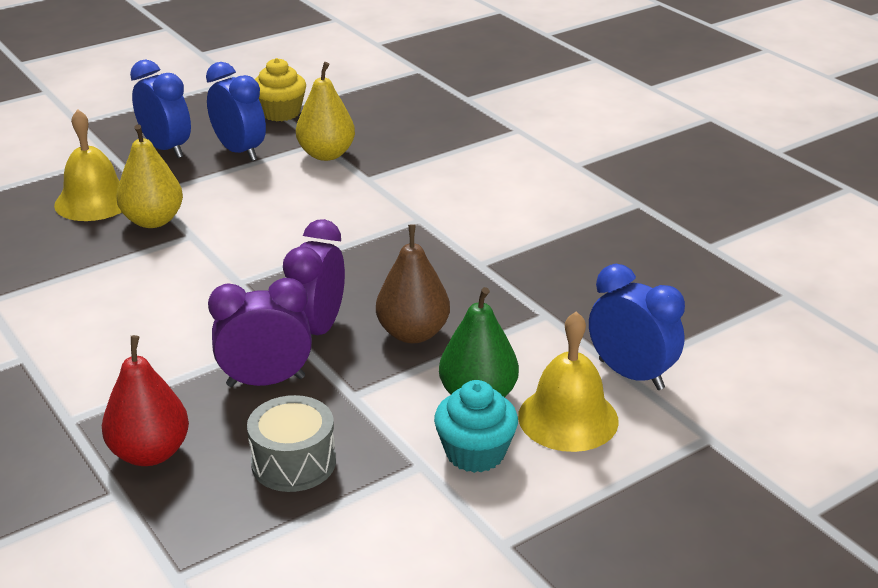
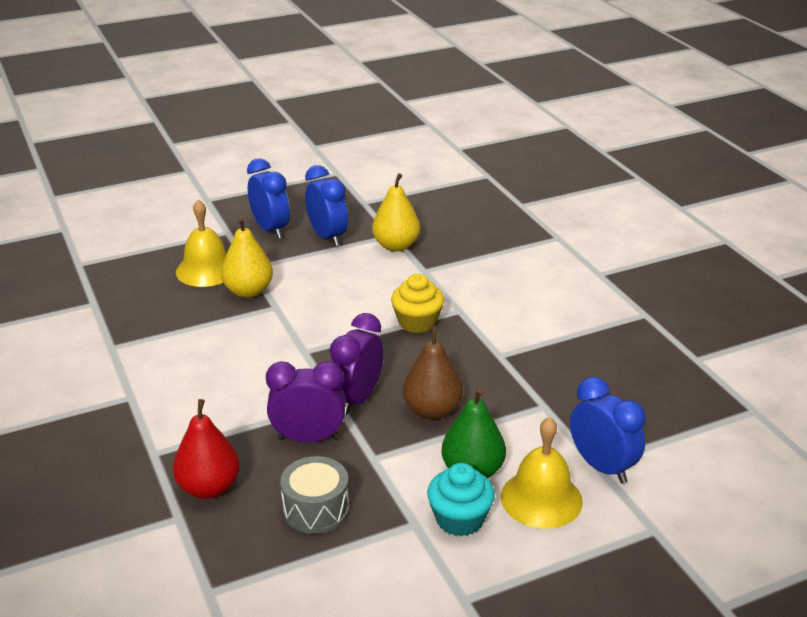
camera: 10 degrees right, 0 degrees up
(280, 113) = (367, 205): yellow cupcake -> yellow cupcake (417, 322)

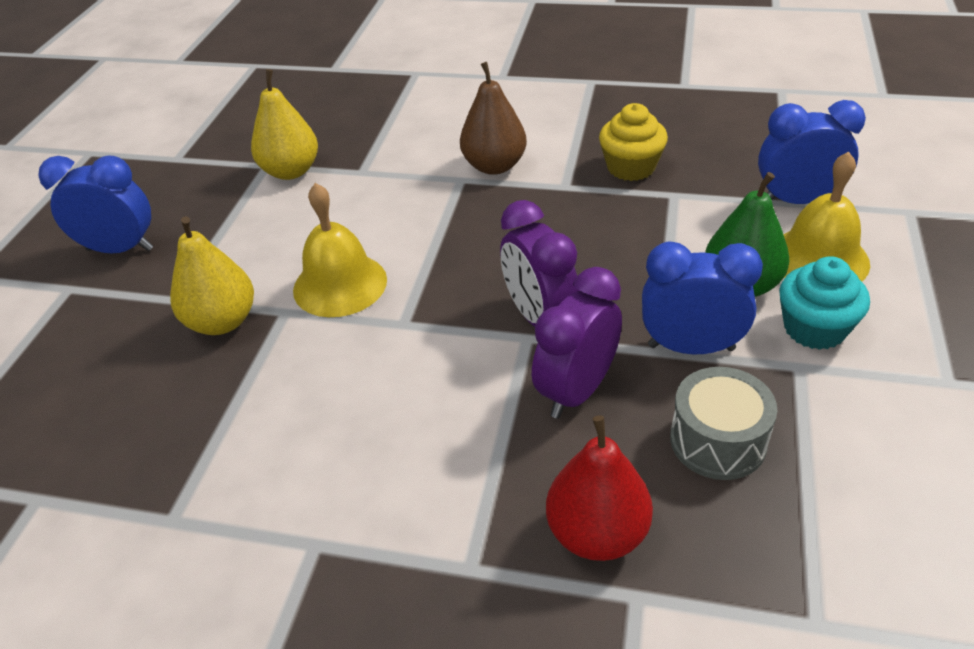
camera: 50 degrees left, 10 degrees up
(206, 270) = (123, 342): yellow bell -> yellow bell (340, 284)
(327, 237) = (203, 211): blue clock -> blue clock (691, 347)
(417, 322) = (447, 215): yellow cupcake -> yellow cupcake (631, 167)
(432, 410) = (614, 270): brown pear -> brown pear (494, 166)

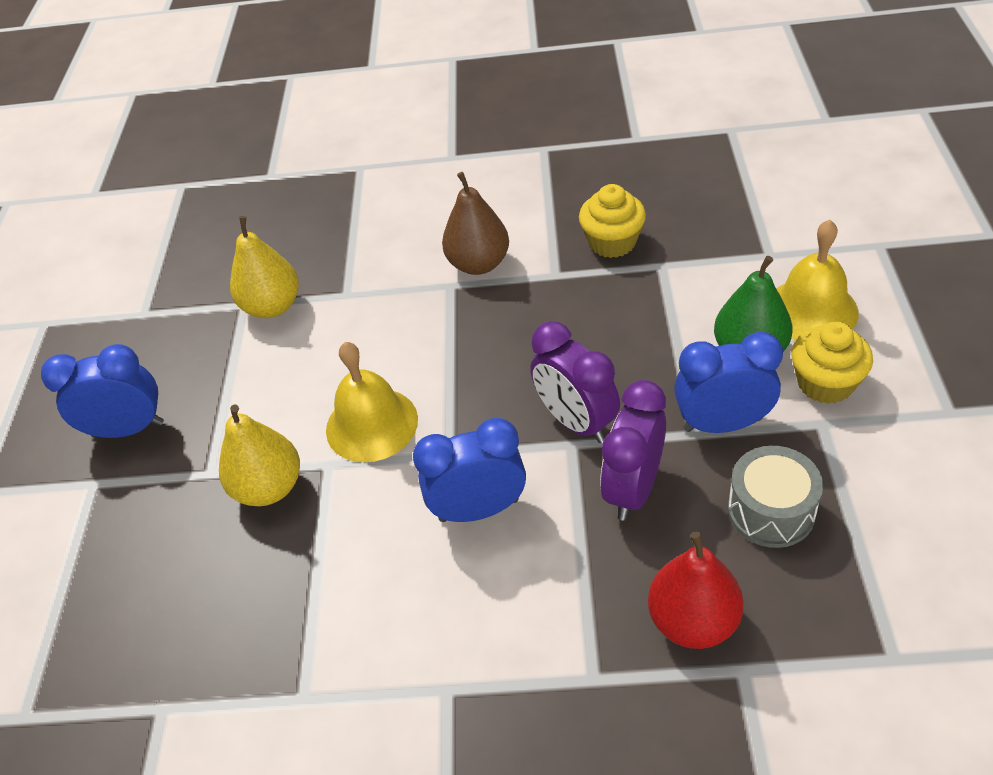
camera: 10 degrees left, 5 degrees up
(797, 201) = (777, 252): blue clock -> blue clock (479, 509)
(814, 328) = (825, 383): turquoise cupcake -> yellow cupcake

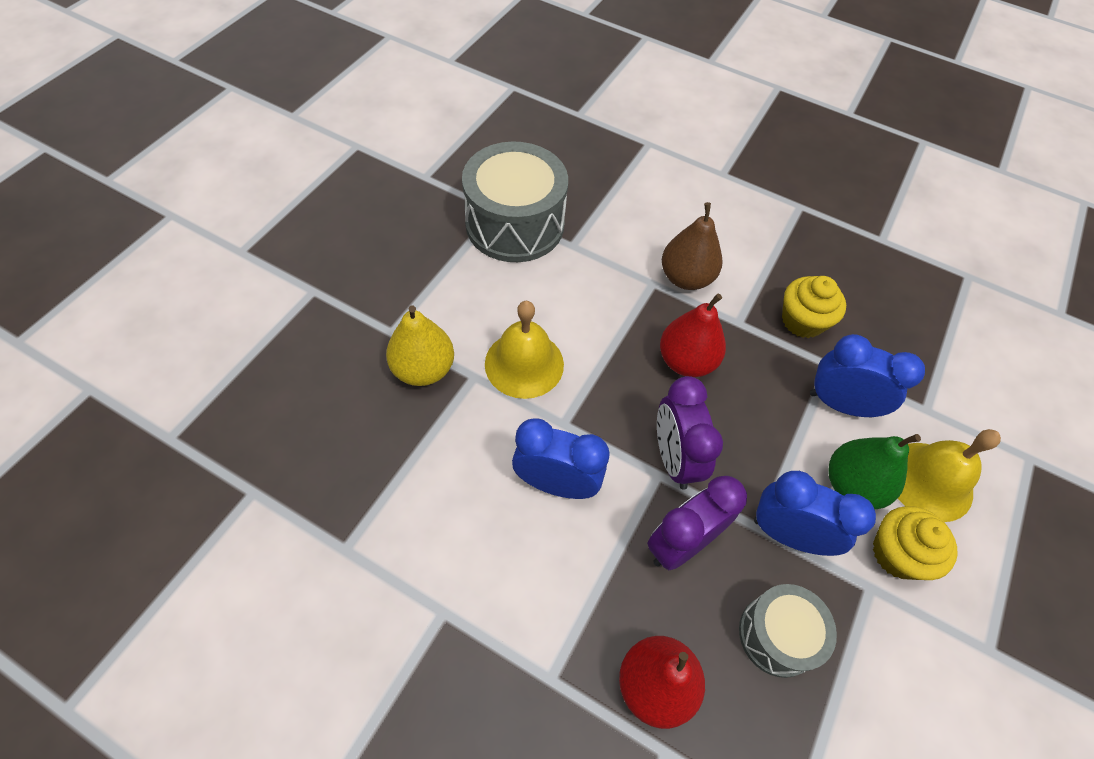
camera: 20 degrees right, 10 degrees up
(128, 429) = (360, 263): blue clock -> blue clock (840, 404)
(273, 306) = (514, 224): yellow pear -> grey drum
(529, 334) = (686, 361): none -> red pear

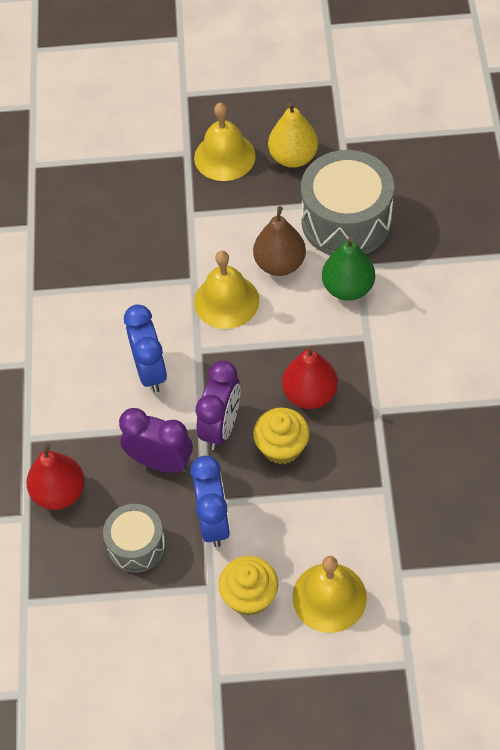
camera: 65 degrees right, 0 degrees up
(351, 265) = (224, 156): none -> yellow bell
(423, 369) = (176, 250): yellow pear -> yellow pear (293, 157)
(674, 458) = (221, 427): purple clock -> purple clock turned 150 degrees clockwise
(686, 278) = (391, 355): brown pear -> brown pear (280, 264)
(802, 321) = (416, 452): yellow cupcake -> yellow cupcake (282, 447)
(840, 404) = (353, 511): blue clock -> none
(852, 485) = (284, 546): green pear -> green pear (348, 288)

